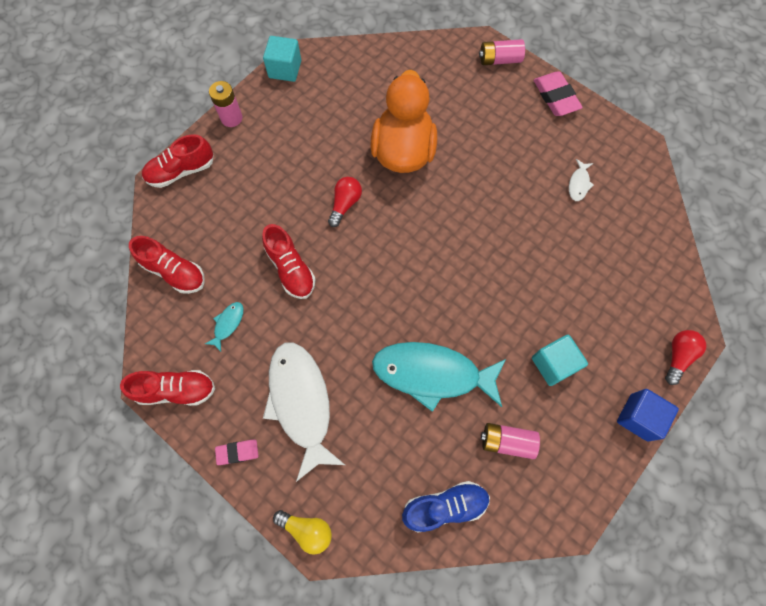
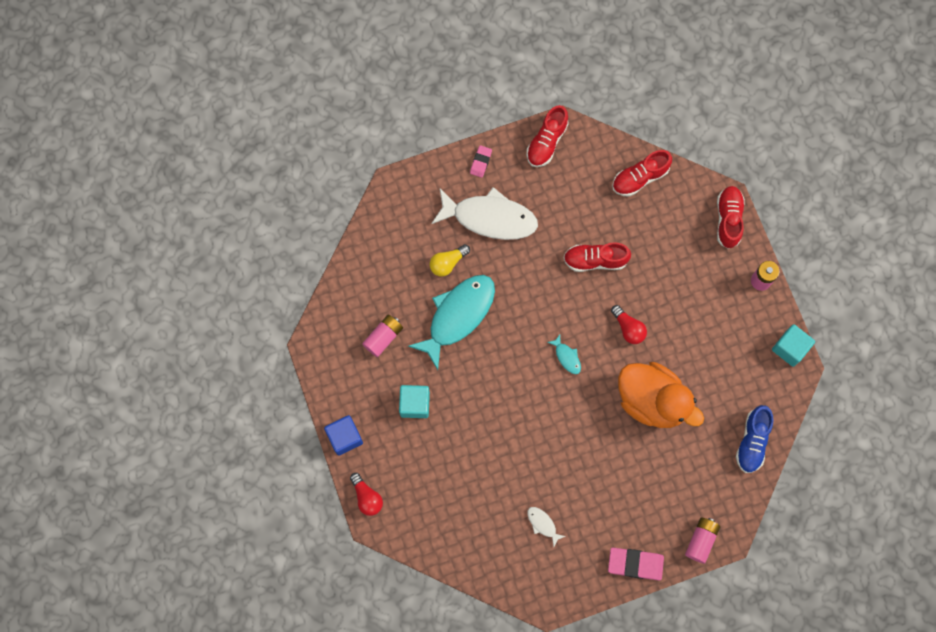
camera: 120 degrees right, 5 degrees up
(228, 324) = (576, 196): turquoise fish -> turquoise fish (566, 357)
(307, 530) = (406, 181): yellow light bulb -> yellow light bulb (447, 263)
(444, 506) = (368, 273): blue shoe -> blue shoe (752, 441)

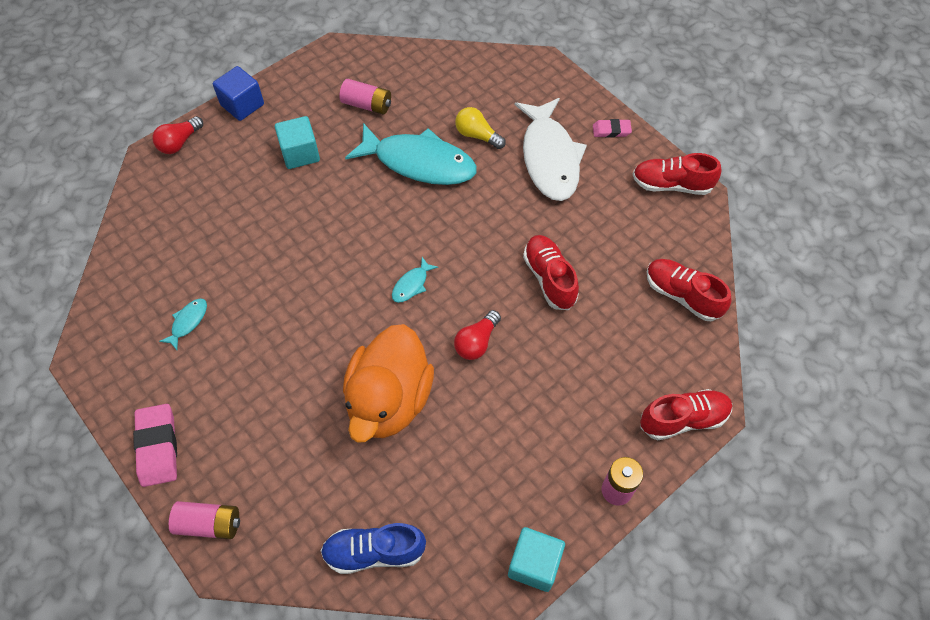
camera: 70 degrees right, 15 degrees down
(542, 524) = (188, 322): white fish -> turquoise fish

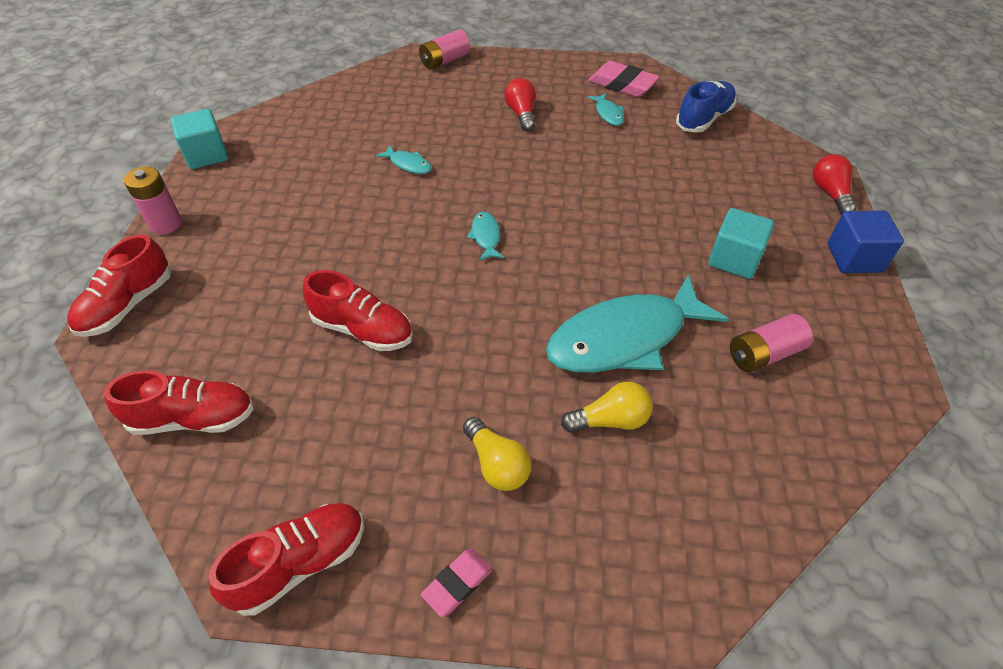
camera: 135 degrees right, 10 degrees down
(158, 447) = (524, 65): pink eraser -> pink eraser (622, 84)
(374, 552) = (328, 103): blue shoe -> blue shoe (704, 119)
(389, 400) = (408, 164): orange duck -> turquoise fish
(476, 342) = (380, 237): red light bulb -> red light bulb (521, 114)
(549, 158) = (497, 464): white fish -> yellow light bulb

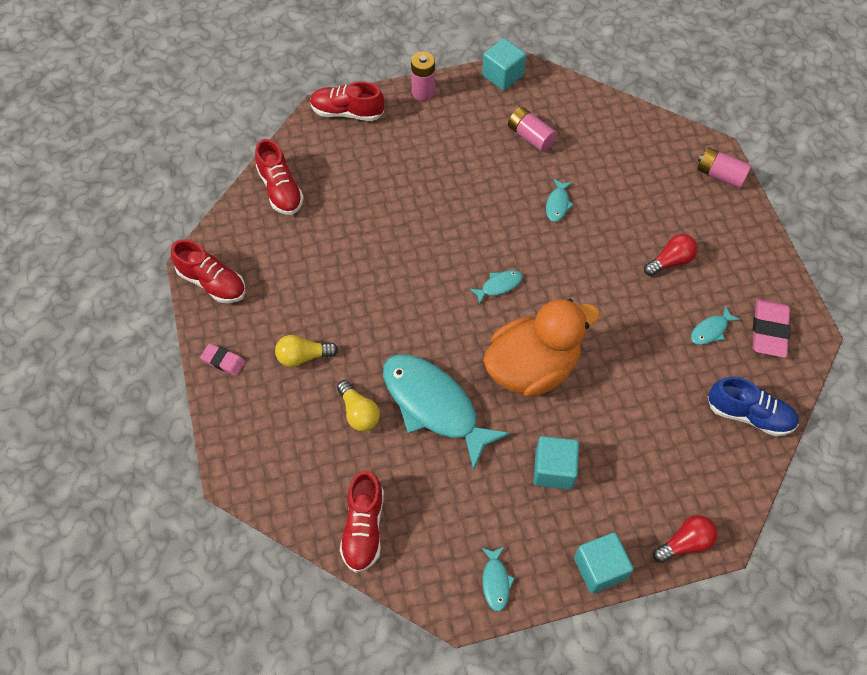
camera: 70 degrees right, 10 degrees up
(363, 329) = (378, 244): red shoe -> red shoe (363, 528)
(497, 464) = (303, 356): yellow light bulb -> yellow light bulb turned 45 degrees clockwise
(604, 240) = (532, 368): none -> orange duck
(764, 354) = (456, 505): pink battery -> pink battery (530, 137)
(854, 258) = (599, 568): blue cube -> turquoise cube
(867, 346) = (495, 581): none -> turquoise fish

